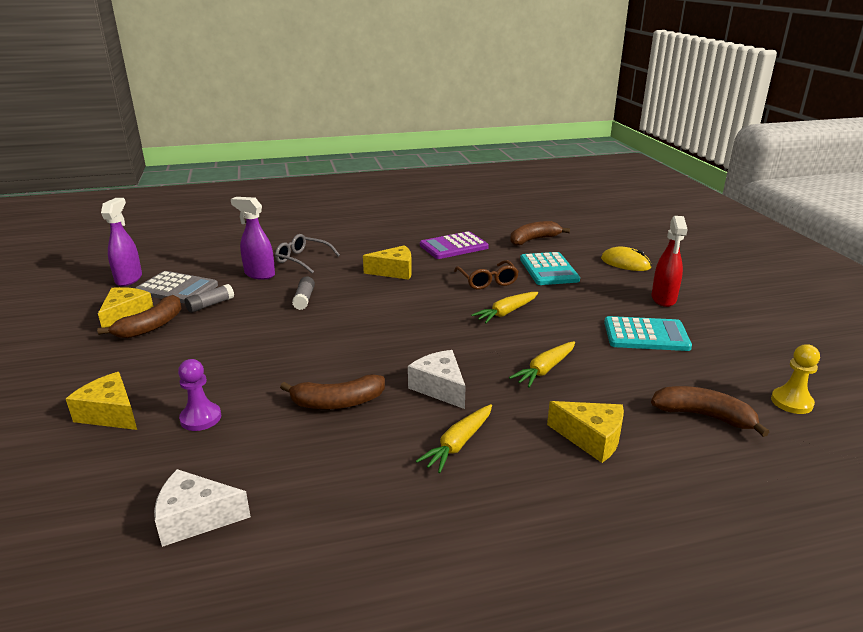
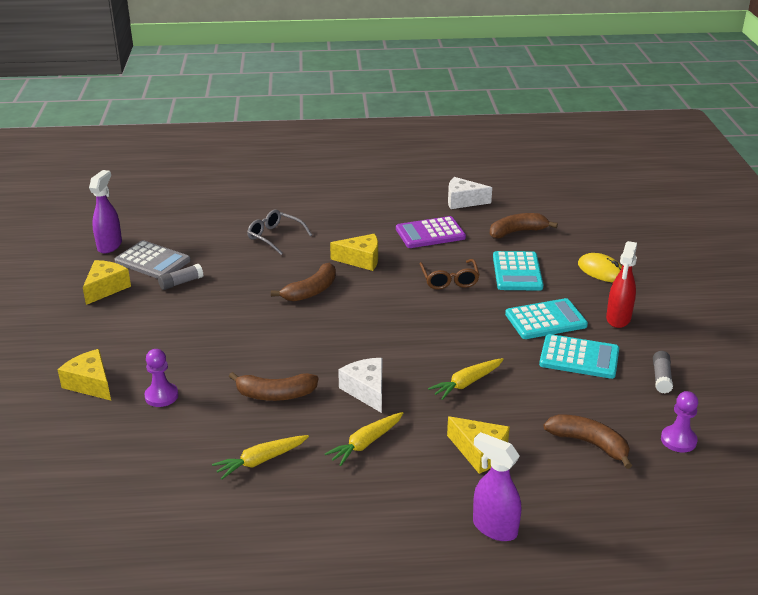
camera: 10 degrees right, 5 degrees up
(151, 326) = (127, 301): brown banana -> brown banana (311, 291)
(195, 518) = (150, 477): white cheese -> white cheese (463, 201)
(259, 274) = (230, 251): purple spray bottle -> purple spray bottle (494, 528)
(304, 299) = (267, 284): grey glue stick -> grey glue stick (661, 378)
(506, 313) = (454, 319): yellow carrot -> yellow carrot (260, 461)
(596, 306) = (546, 320): none -> turquoise calculator
(791, 402) = (678, 440): yellow pawn -> purple pawn

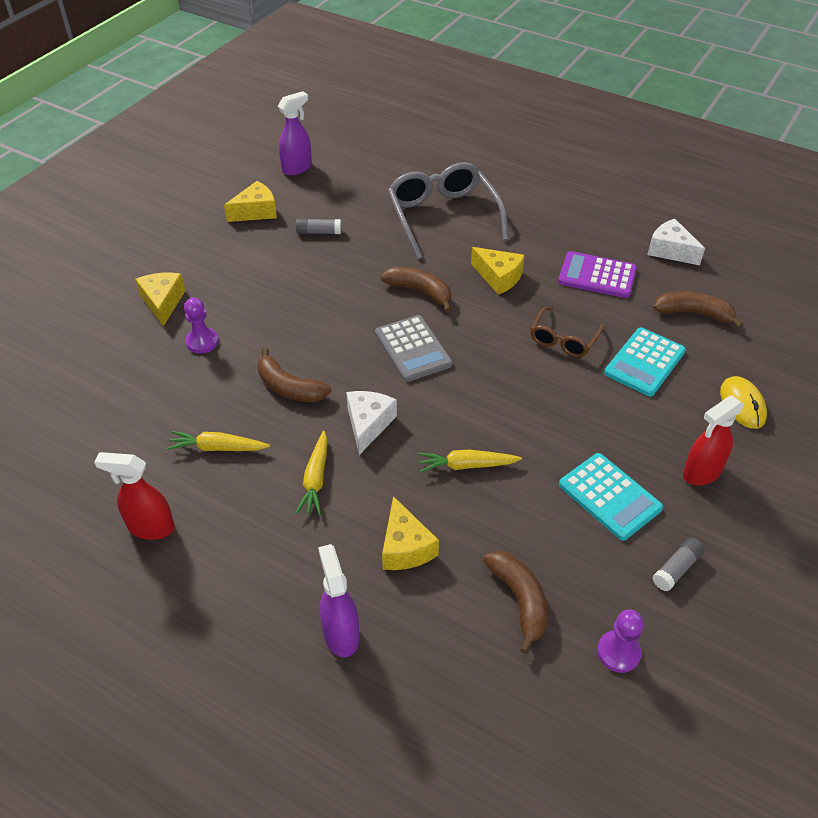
camera: 35 degrees right, 15 degrees up
(152, 261) = (316, 199): grey calculator -> grey calculator (412, 349)
(264, 541) = (150, 527): none -> red spray bottle
(275, 237) = (443, 217): grey glasses -> grey glasses, size x1.84
(311, 291) = (420, 292): brown banana -> brown banana turned 135 degrees counterclockwise
(365, 443) = (316, 479): yellow carrot -> yellow carrot turned 75 degrees counterclockwise
(546, 320) = (618, 434): turquoise calculator -> none

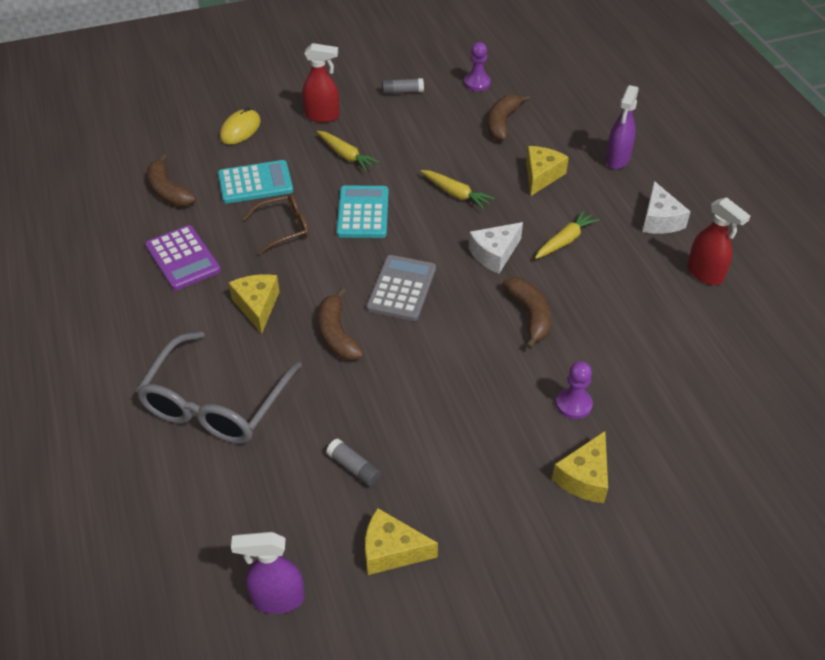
camera: 140 degrees left, 0 degrees up
(217, 448) = (622, 301): yellow carrot -> yellow carrot (346, 155)
(609, 497) = (391, 134): turquoise calculator -> turquoise calculator (363, 212)
(670, 250) = (95, 242): white cheese -> white cheese (659, 220)

